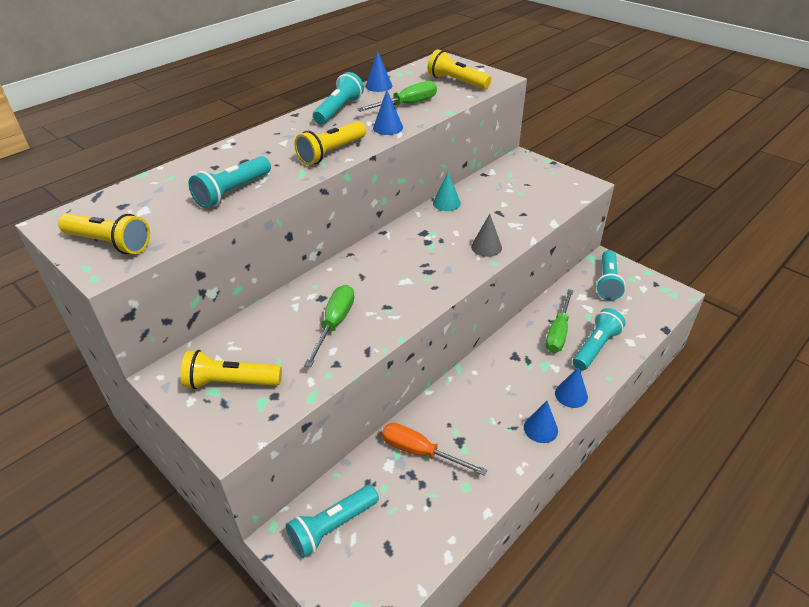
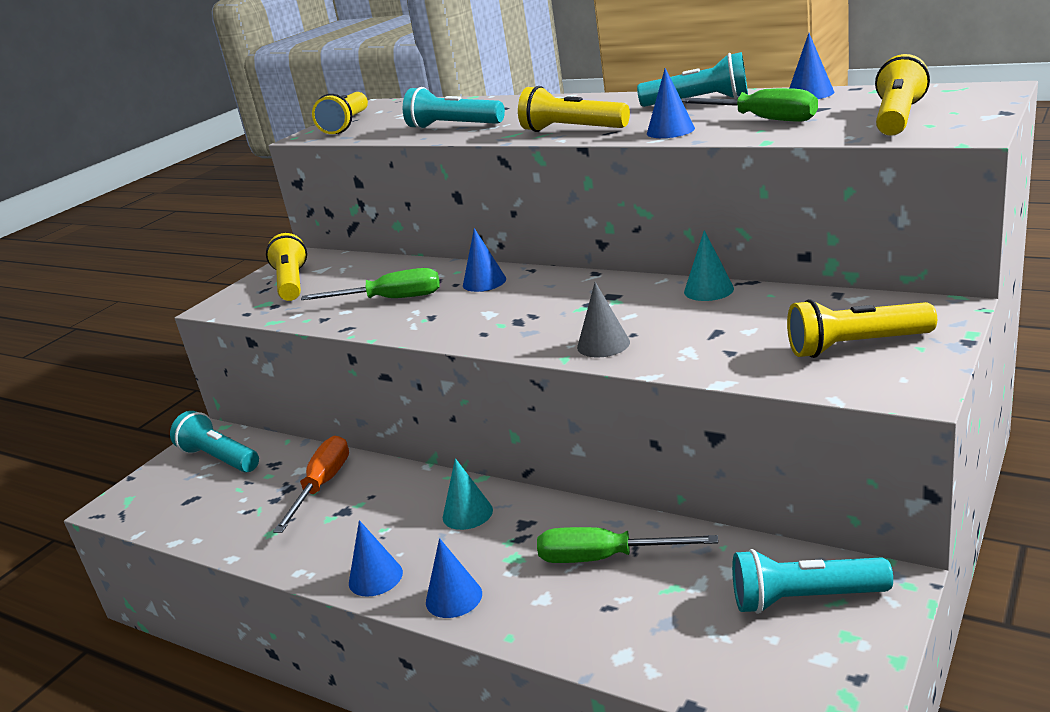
camera: 80 degrees right, 15 degrees down
(350, 276) = (484, 282): none -> blue cone
(493, 378) = (467, 513): none -> turquoise cone
(540, 184) = (855, 346): none -> yellow flashlight
(595, 347) = (585, 609): turquoise flashlight -> none

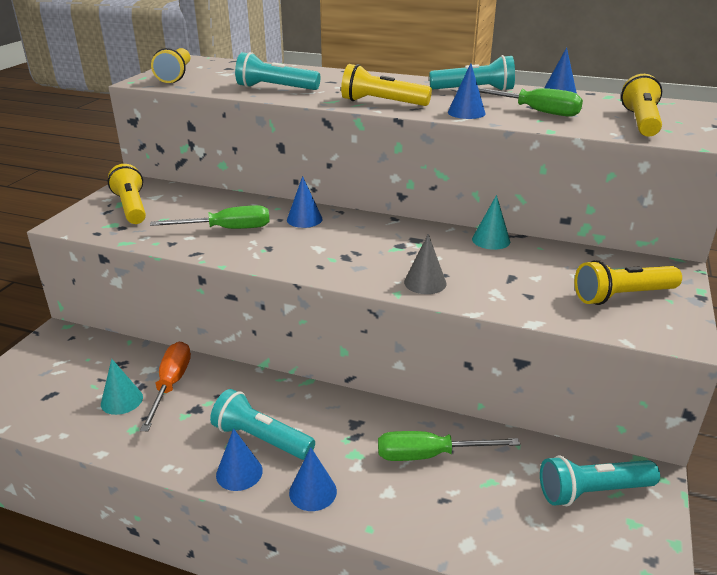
camera: 15 degrees left, 5 degrees up
(219, 458) = (69, 356): turquoise flashlight -> turquoise flashlight (261, 439)
(467, 513) = (305, 413): turquoise cone -> turquoise cone (122, 400)

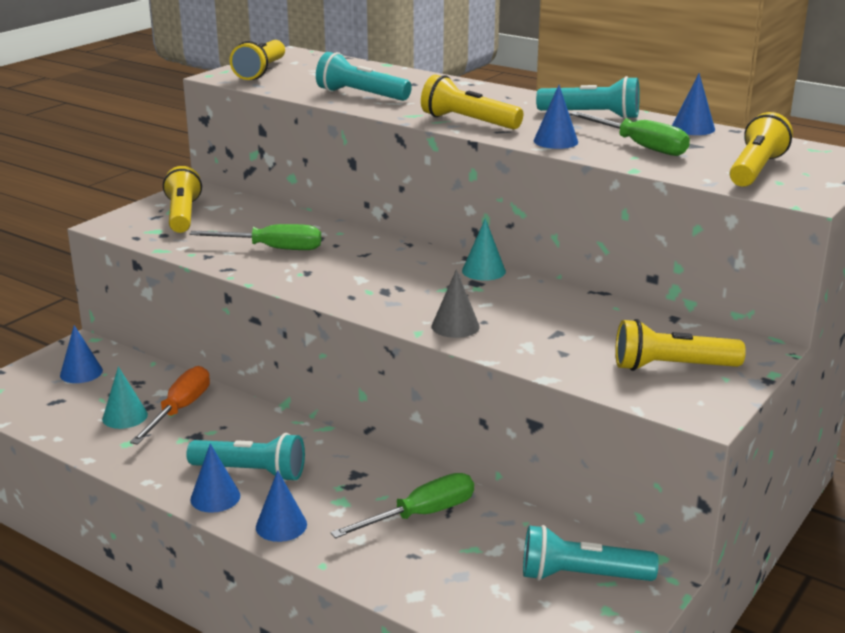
camera: 15 degrees right, 5 degrees down
(261, 439) = (251, 472): turquoise flashlight -> turquoise flashlight turned 150 degrees clockwise
(304, 219) = (363, 248): blue cone -> blue cone (81, 372)
(429, 455) = (421, 515): green screwdriver -> green screwdriver turned 135 degrees clockwise
(491, 240) = (563, 293): turquoise cone -> turquoise cone (483, 271)

